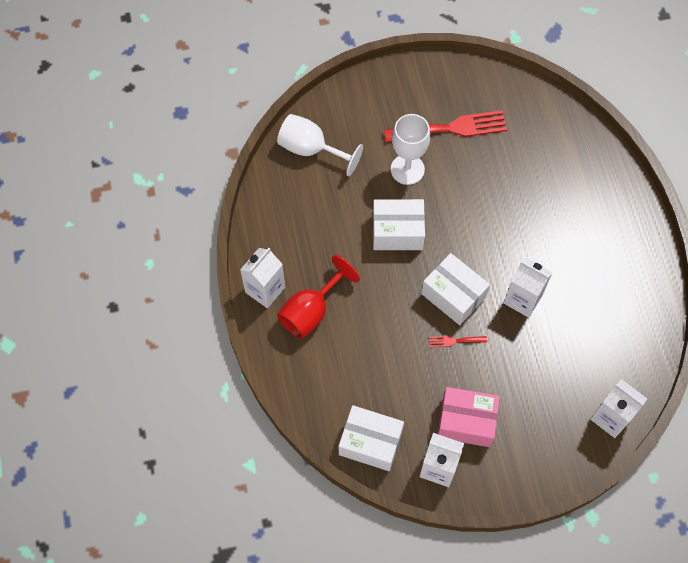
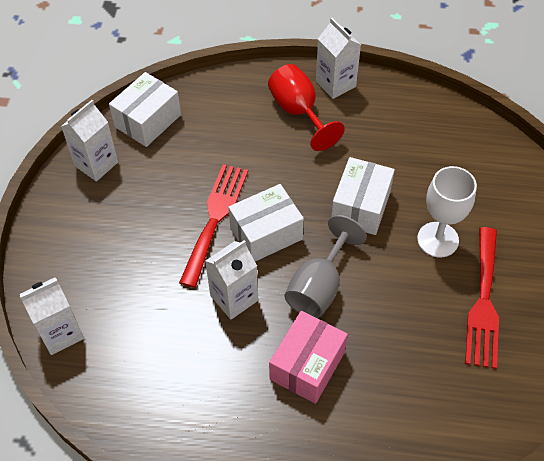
camera: 110 degrees right, 10 degrees down
(311, 149) = (488, 159): white goblet -> none
(455, 341) = (215, 218): red fork -> red fork, size x2.30
(466, 422) = (127, 200): pink box -> pink box (307, 365)
(486, 241) = (319, 286): none -> grey goblet

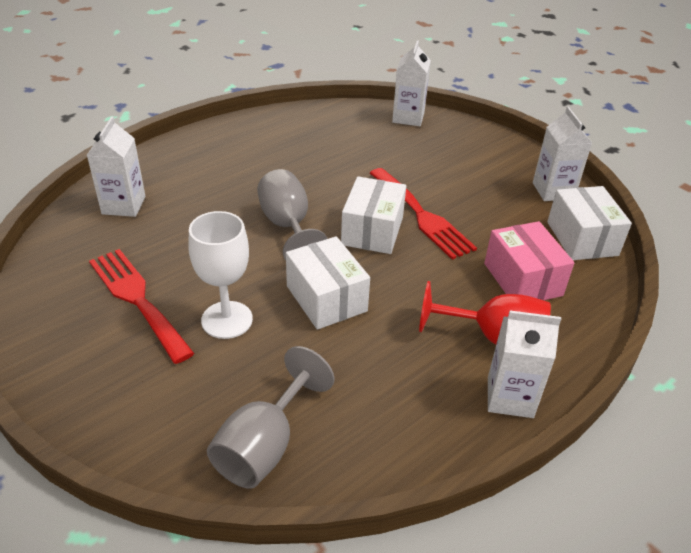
camera: 130 degrees right, 15 degrees down
(234, 298) = (337, 186): white carton -> white carton (124, 205)
(307, 365) = (240, 185): pink box -> pink box (522, 279)
(483, 152) = (264, 445): none -> grey goblet

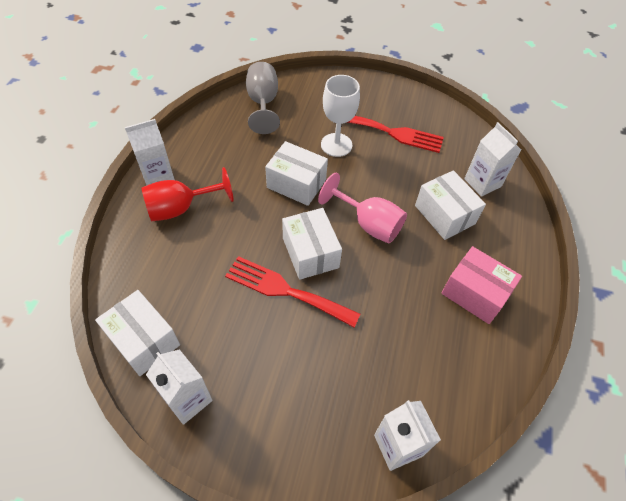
camera: 145 degrees right, 15 degrees up
(203, 200) = (444, 214): none -> white box
(287, 226) = (368, 224): grey goblet -> pink goblet
(522, 279) = (179, 266): pink box -> pink box (475, 293)

